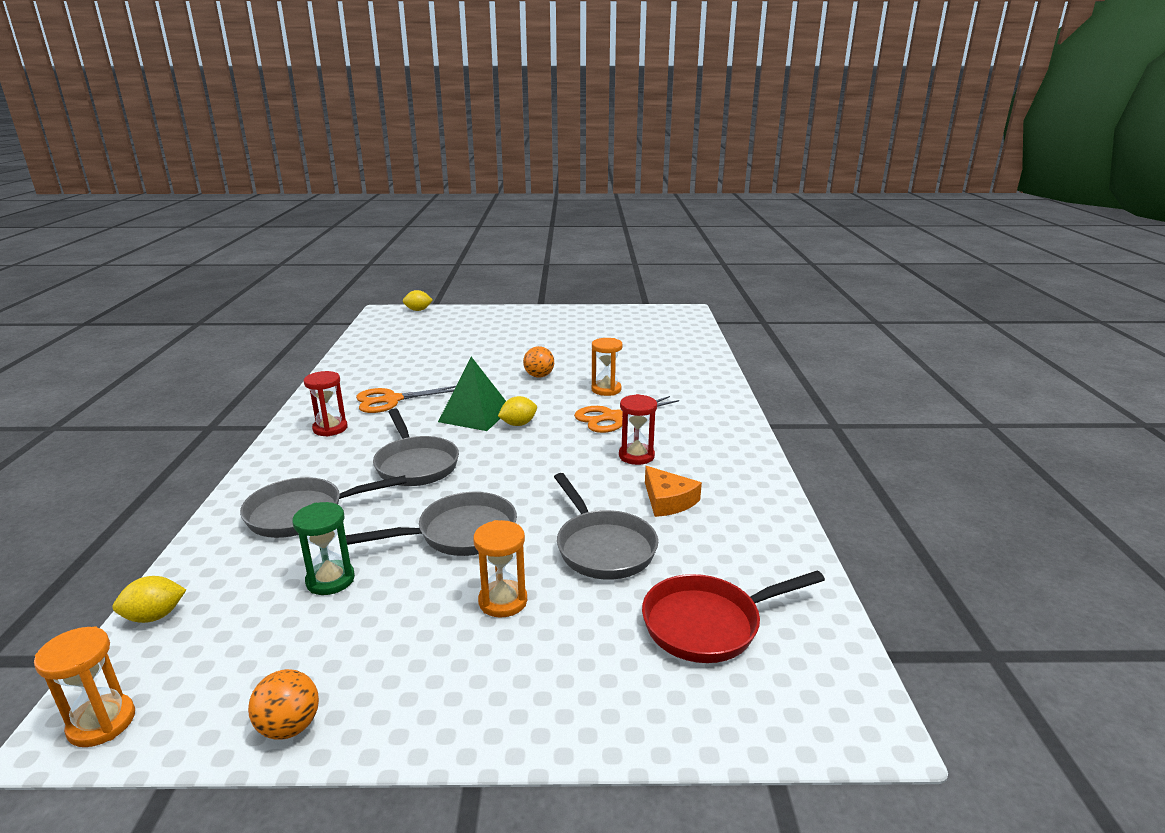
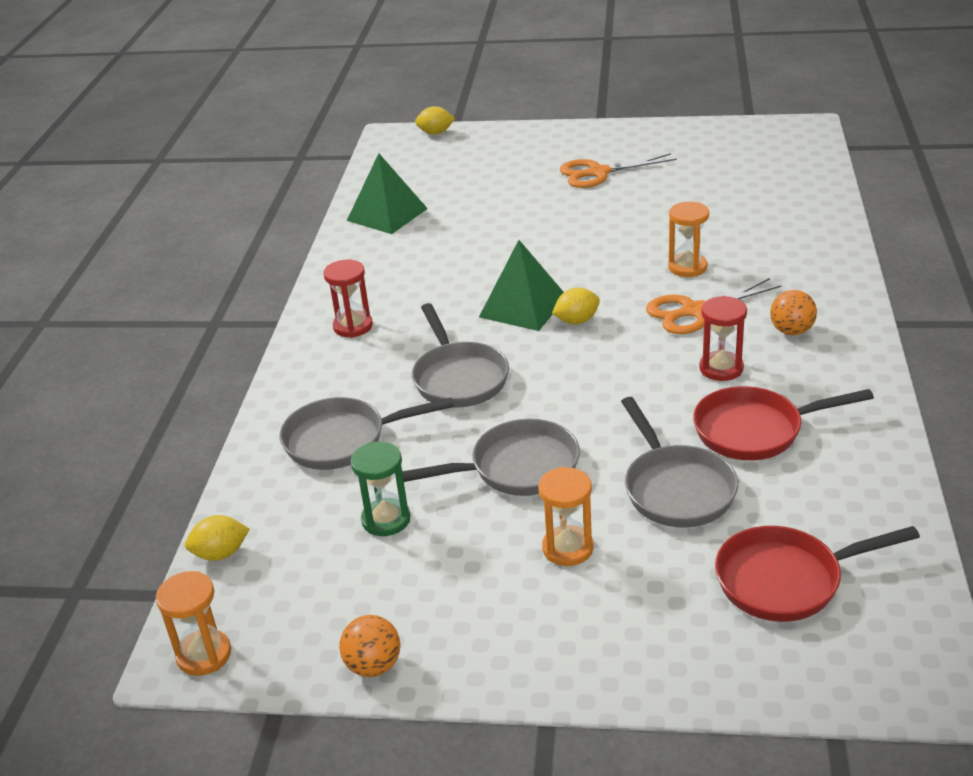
camera: 10 degrees right, 10 degrees up
(372, 356) = (387, 214): none -> green pyramid
(392, 400) = (419, 284): orange scissors -> orange scissors (598, 173)
(539, 376) = (601, 245): orange ball -> orange ball (791, 331)
(668, 500) = (755, 430): orange cheese -> red pan

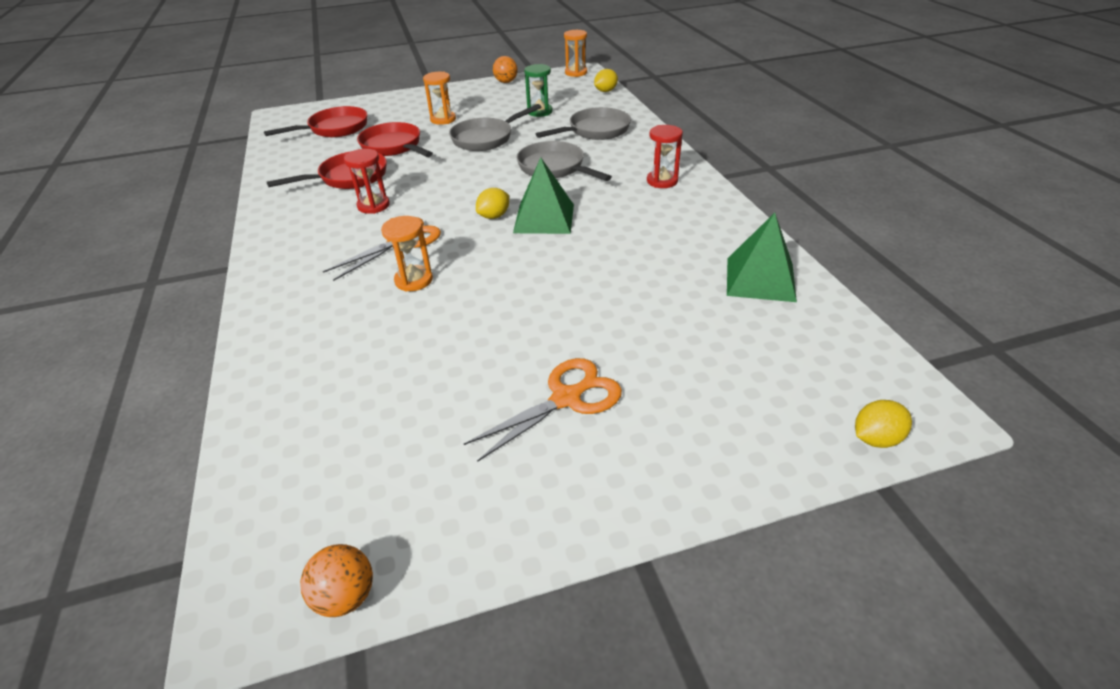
camera: 155 degrees right, 5 degrees up
(676, 489) = (393, 146): grey pan -> red pan
(791, 331) = (318, 241): orange ball -> orange ball (345, 596)

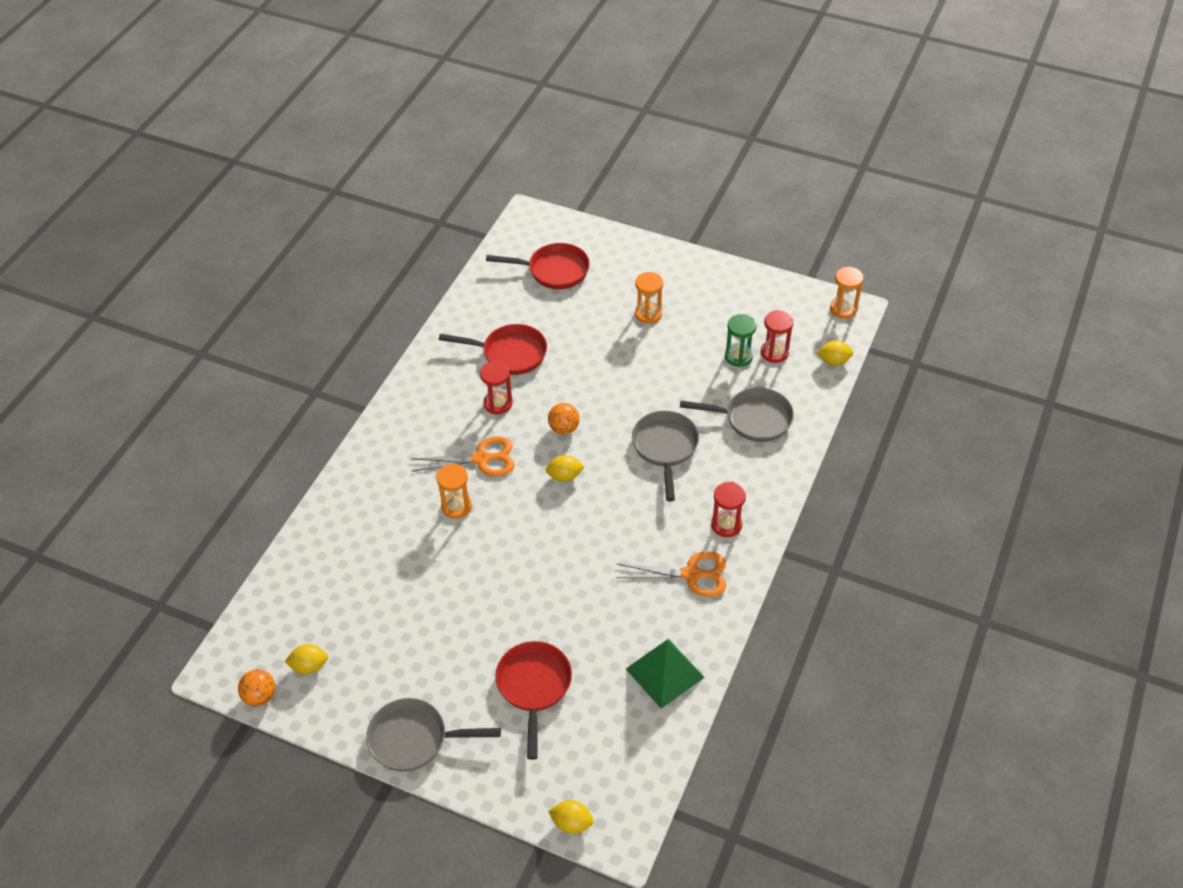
camera: 40 degrees right, 10 degrees up
(387, 510) = (309, 666): none -> yellow lemon
(393, 146) = (575, 330): red pan -> red pan (534, 687)
(486, 138) = (654, 368): grey pan -> grey pan (414, 739)
(506, 82) = (761, 283): orange ball -> orange ball (564, 428)
(544, 218) = (595, 504): green pyramid -> none
(561, 102) = (774, 352): none -> red hourglass
(566, 398) = (449, 668): orange scissors -> orange scissors (691, 574)

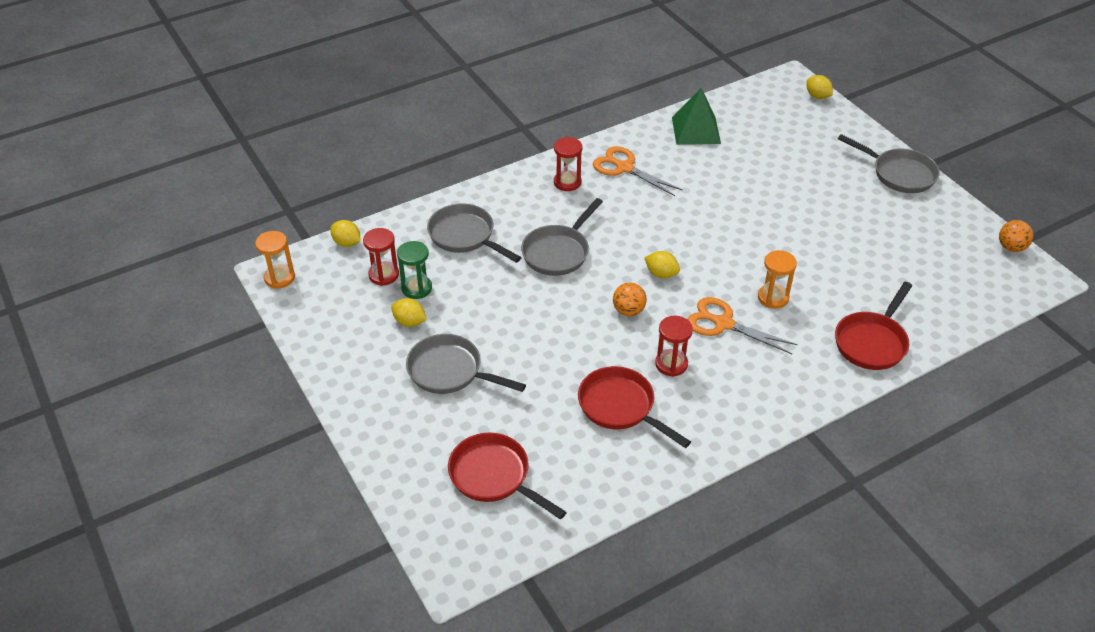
camera: 145 degrees left, 5 degrees down
(309, 666) = (962, 248): yellow lemon -> yellow lemon (409, 322)
(534, 687) = (793, 162): red pan -> red pan (872, 342)
(648, 314) = (450, 371): orange hourglass -> grey pan

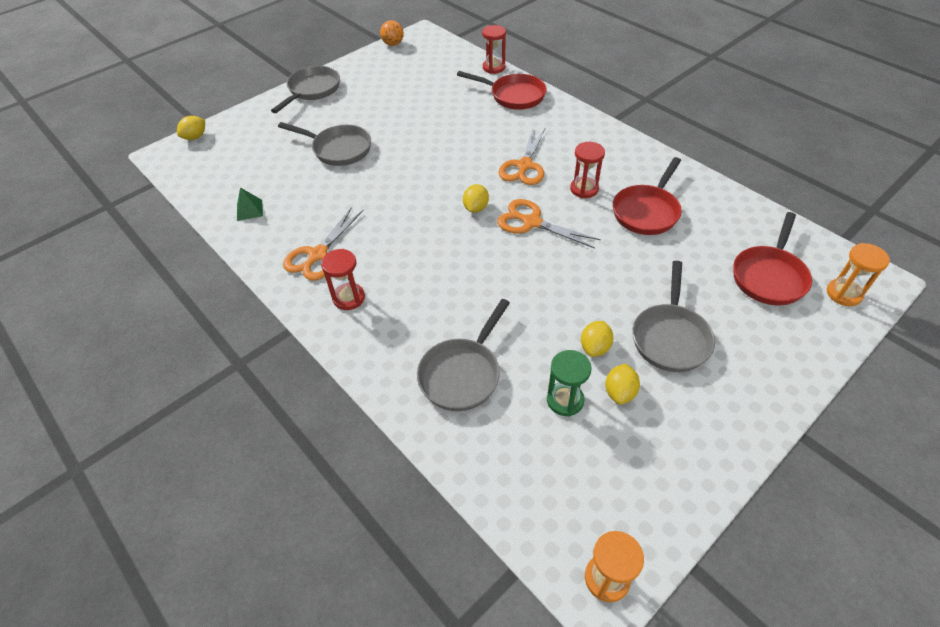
camera: 100 degrees left, 5 degrees up
(347, 243) = (510, 508): yellow lemon -> yellow lemon (595, 347)
(384, 275) = (555, 442): red hourglass -> red hourglass (494, 67)
(558, 252) = (466, 285): grey pan -> grey pan (338, 149)
(628, 311) = (531, 222): orange ball -> orange scissors
(696, 130) = (249, 210): green pyramid -> green pyramid, size x0.53
(773, 298) = (483, 143): orange hourglass -> orange hourglass (843, 294)

